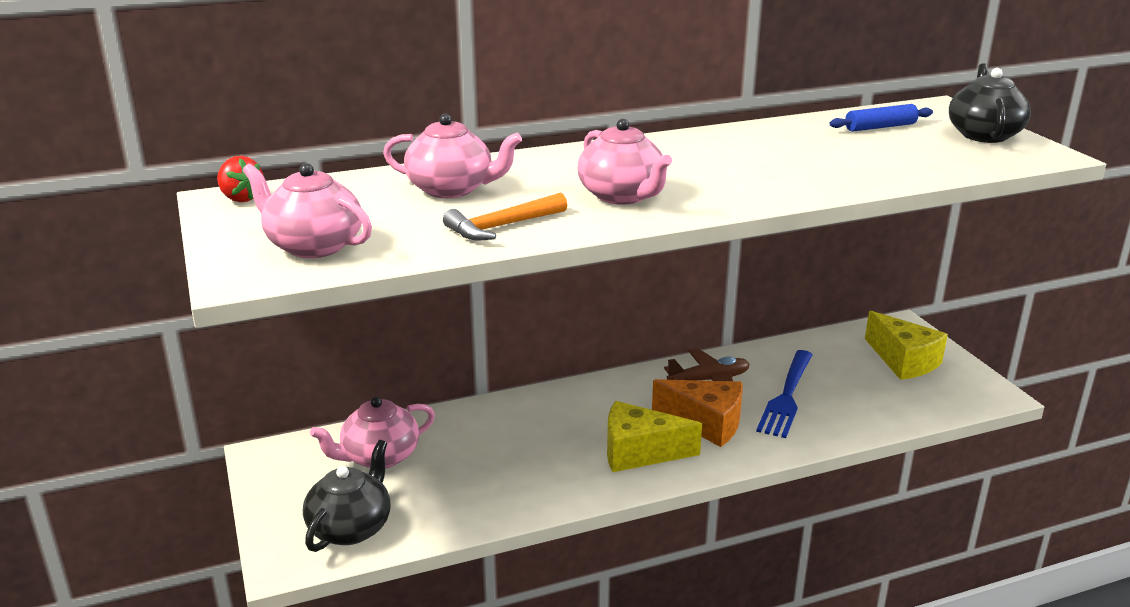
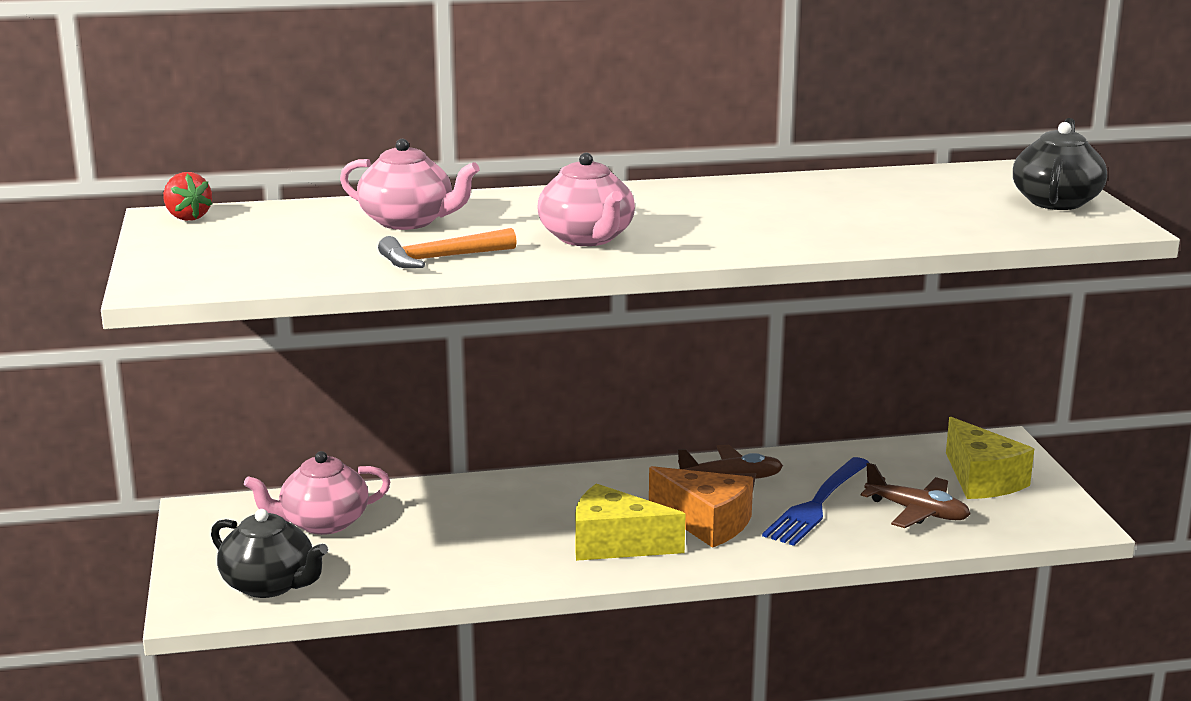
camera: 10 degrees right, 5 degrees down
(313, 246) = (240, 264): pink teapot -> none
(351, 527) = (270, 585): black teapot -> black teapot turned 90 degrees clockwise
(868, 396) = (917, 512): none -> brown plane
(880, 127) = (937, 187): blue rolling pin -> none

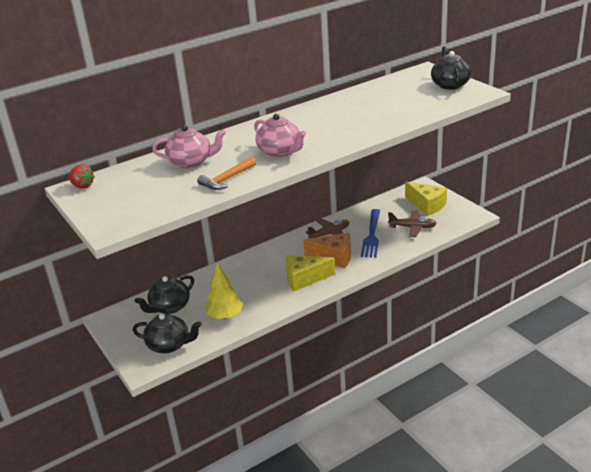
camera: 20 degrees left, 10 degrees up
(323, 523) = (169, 307): pink teapot -> black teapot
(410, 566) = (225, 316): none -> yellow tree

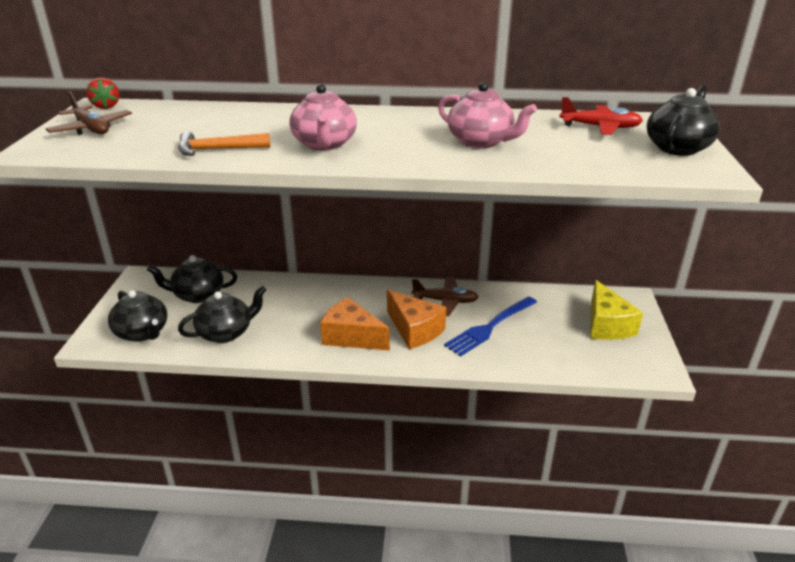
camera: 35 degrees right, 0 degrees up
(191, 162) = (227, 121): pink teapot -> pink teapot (481, 142)
(225, 316) = (226, 332): yellow tree -> black teapot
(304, 278) = (351, 337): yellow cheese -> orange cheese
(399, 86) = (600, 127): none -> red plane
(412, 227) = (552, 343): brown plane -> brown plane (91, 129)

